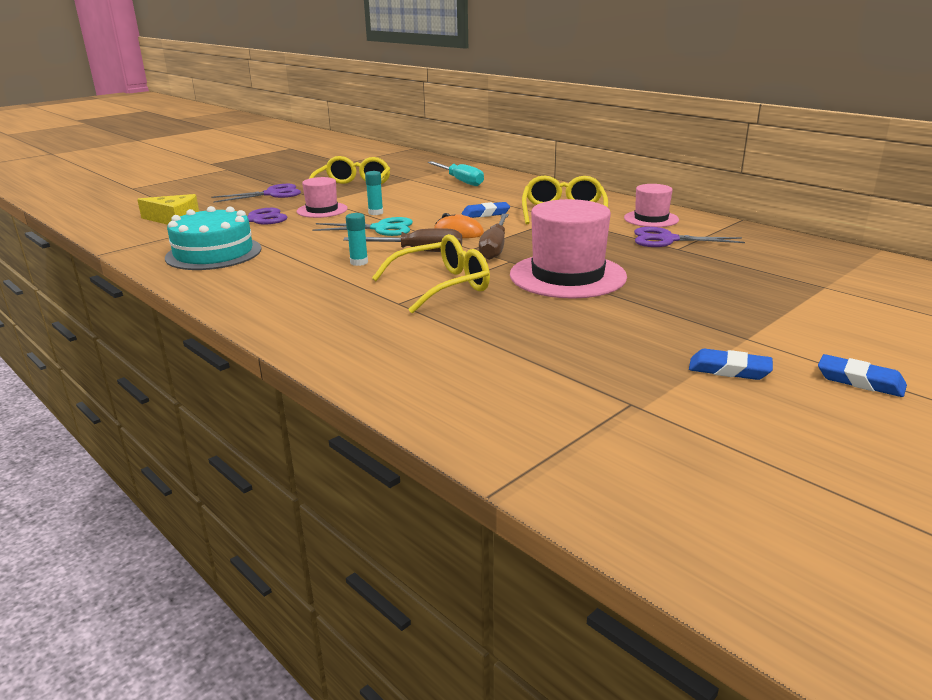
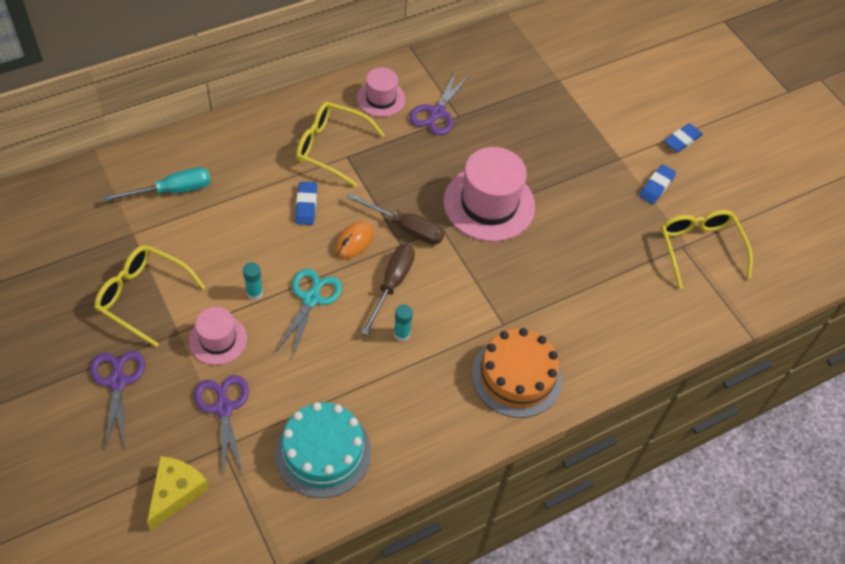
camera: 80 degrees left, 30 degrees up
(326, 318) = (516, 376): none -> orange cake
(442, 286) = (480, 287): yellow glasses -> yellow glasses (699, 248)

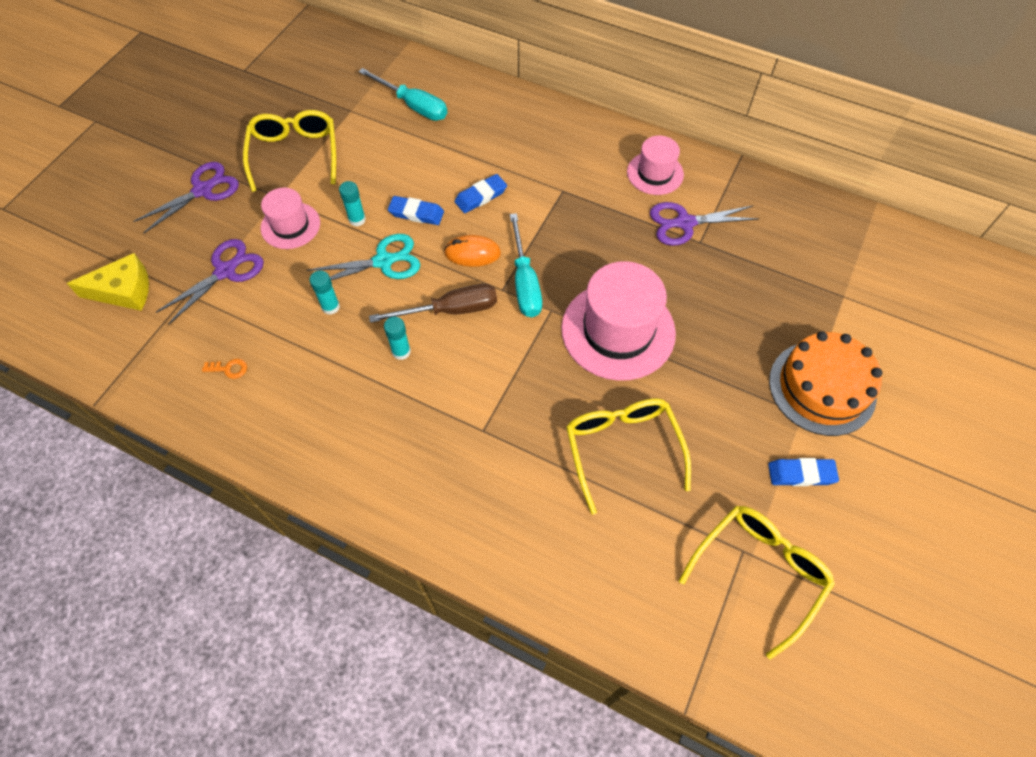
camera: 60 degrees right, 5 degrees up
(323, 355) = (330, 307): none -> turquoise glue stick
(323, 452) = (229, 369): turquoise cake -> orange key
(331, 147) = (561, 173): yellow glasses -> yellow glasses (622, 448)
(406, 228) = (524, 282): brown screwdriver -> turquoise screwdriver
(516, 376) = (429, 480): orange cake -> orange cake (822, 387)
(682, 140) = (897, 463): blue eraser -> blue eraser (416, 213)

